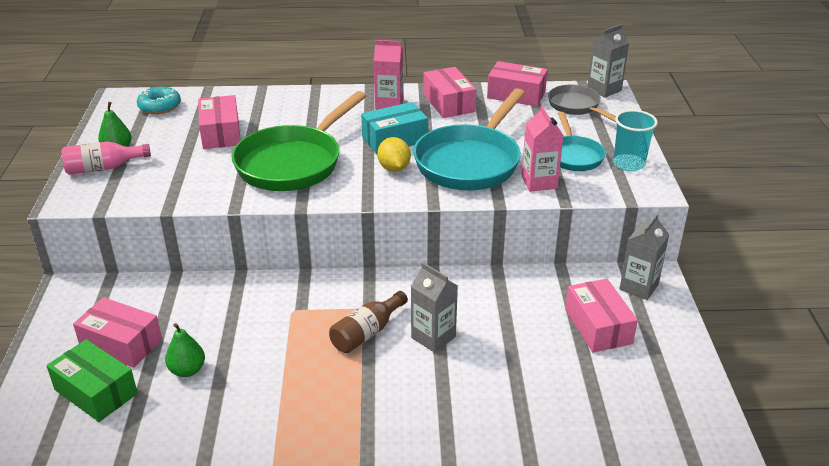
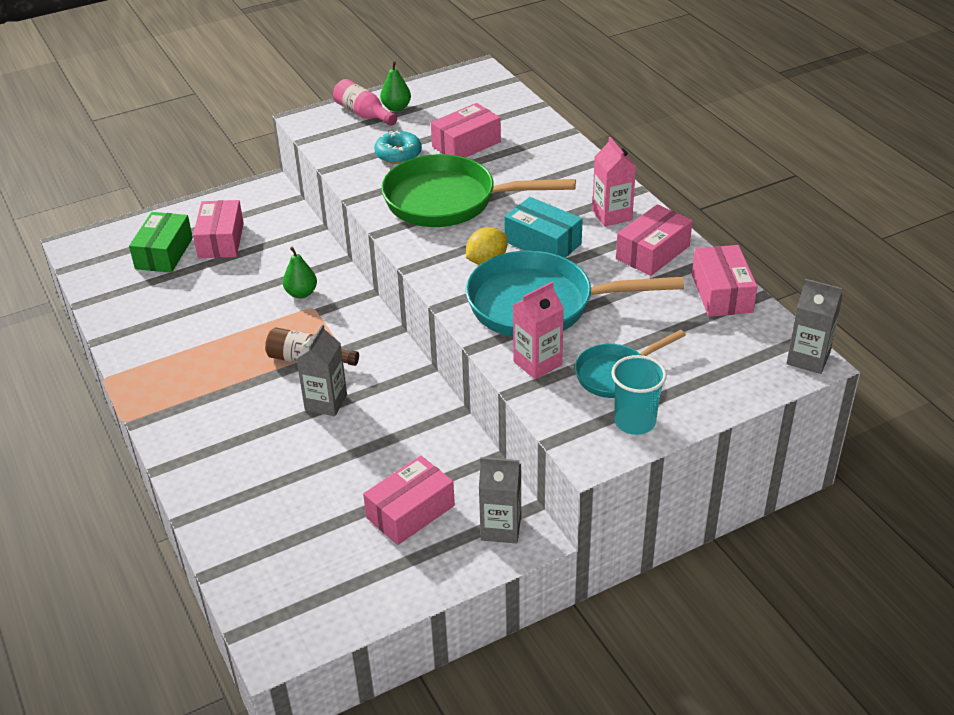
camera: 65 degrees right, 5 degrees up
(160, 106) = (484, 96): turquoise donut -> turquoise donut (398, 154)
(187, 370) = (208, 284): green pear -> green pear (301, 293)
(576, 106) = (738, 347): grey pan -> none

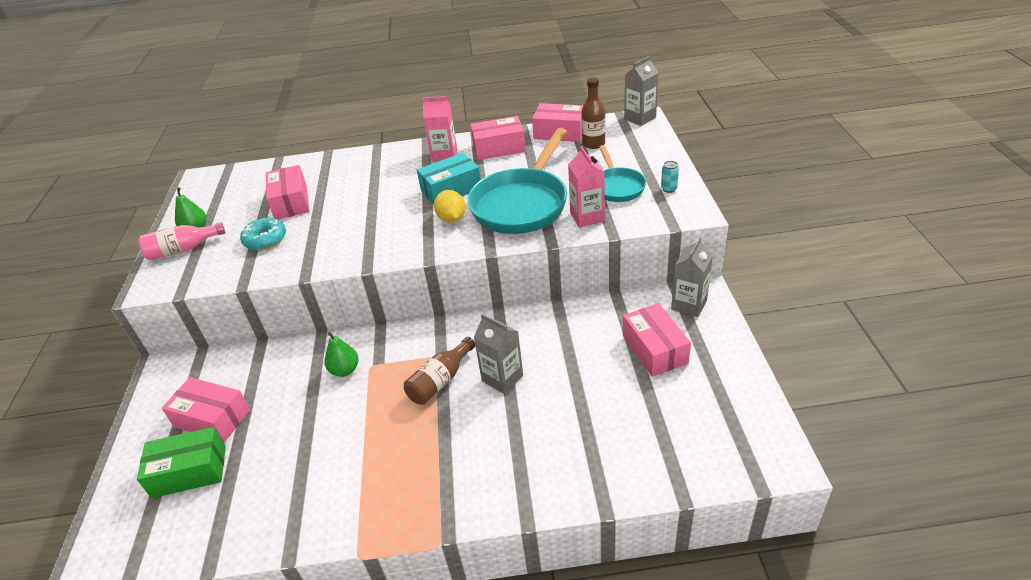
camera: 65 degrees left, 0 degrees up
(164, 253) = (189, 471): green box -> green box turned 45 degrees counterclockwise
(449, 201) = (359, 224): green pan -> none
(635, 422) = (669, 189): turquoise cup -> turquoise can
(652, 252) = (499, 148): pink box -> pink box turned 75 degrees counterclockwise
(710, 330) = (593, 144): none -> brown bottle

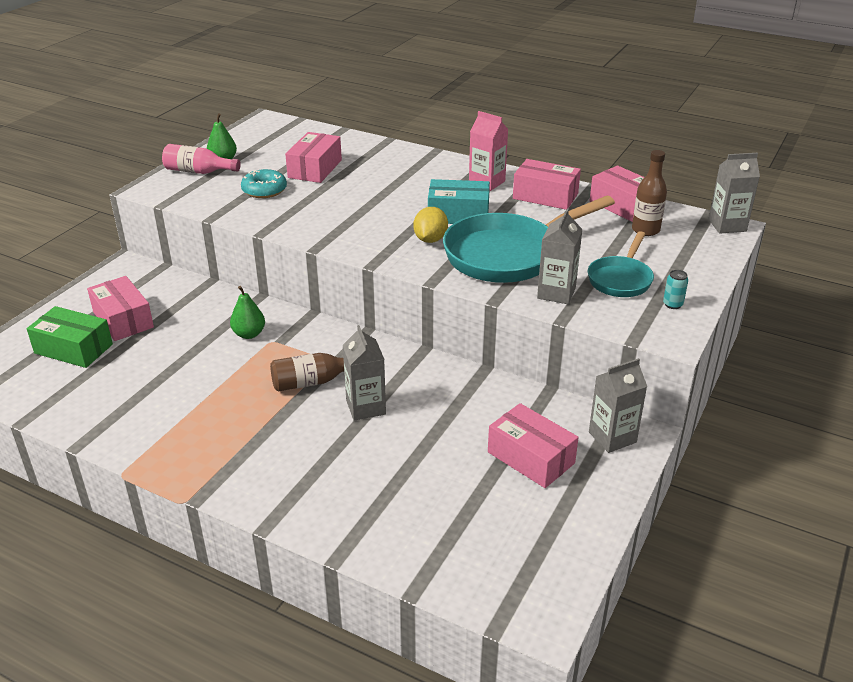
camera: 30 degrees right, 5 degrees down
(587, 217) = (556, 293): pink carton -> grey carton
(655, 349) = (531, 457): pink box -> pink box turned 60 degrees counterclockwise

